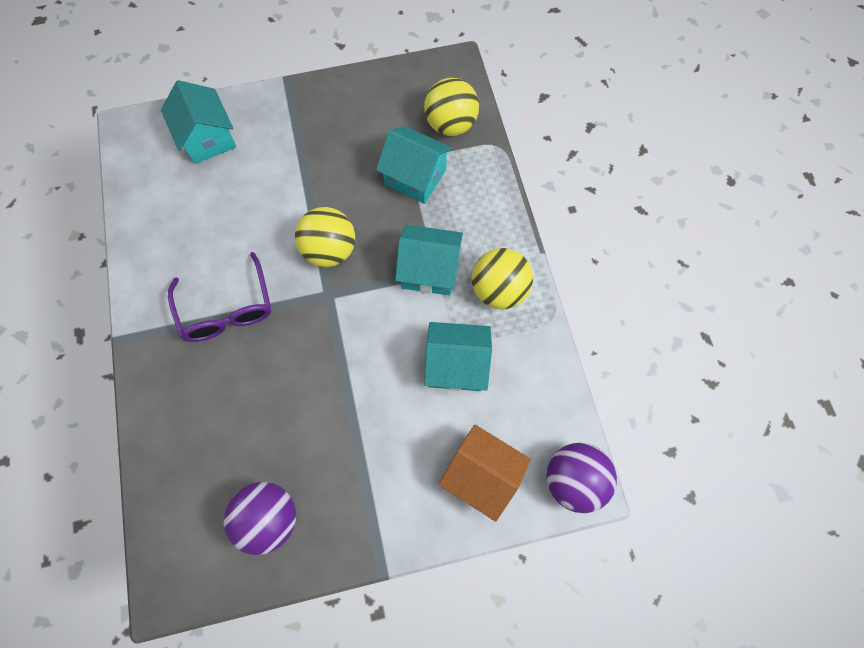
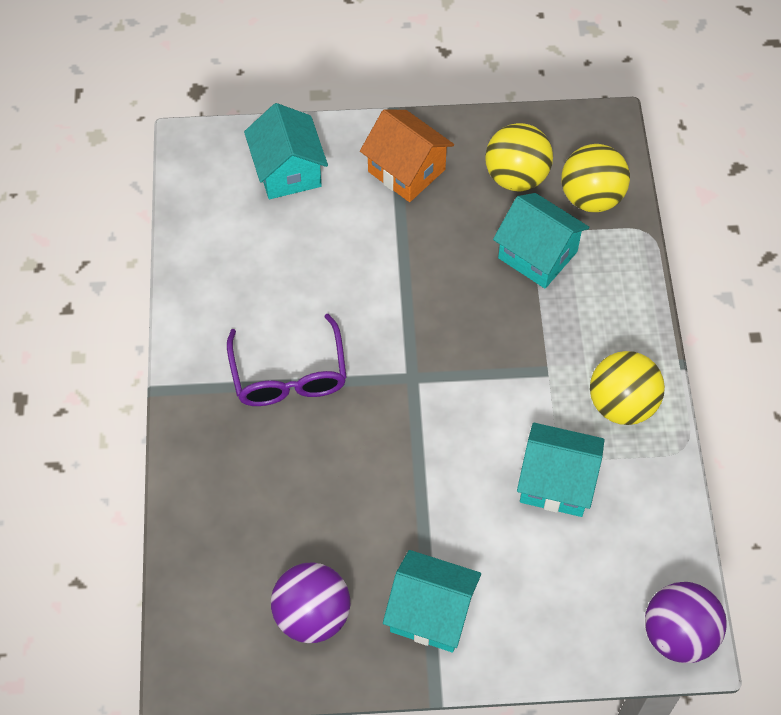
camera: 10 degrees right, 10 degrees down
(330, 250) = (421, 326): yellow ball -> yellow ball (516, 177)
(429, 270) = (539, 368): turquoise house -> turquoise house (431, 613)
(481, 474) = (568, 610): orange house -> orange house (406, 170)

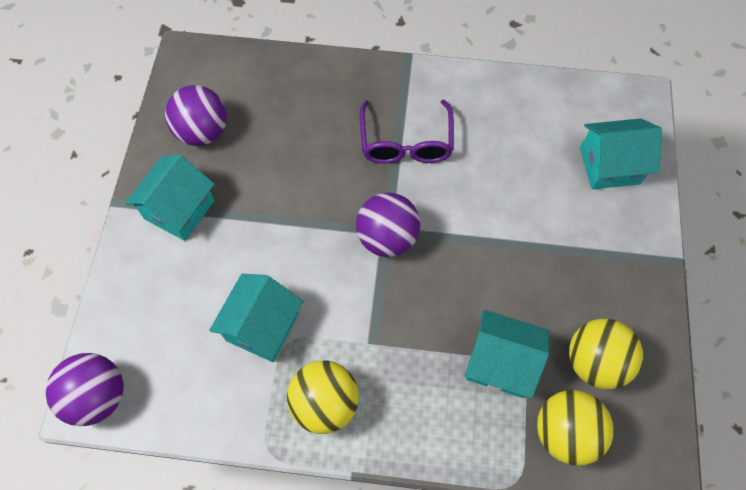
camera: 100 degrees right, 5 degrees up
(289, 374) = (406, 142): purple glasses -> purple glasses turned 90 degrees counterclockwise
(406, 170) = (606, 262): orange house -> none
(421, 375) = (387, 238): none -> purple ball
(537, 255) = (500, 362): turquoise house -> turquoise house turned 60 degrees clockwise

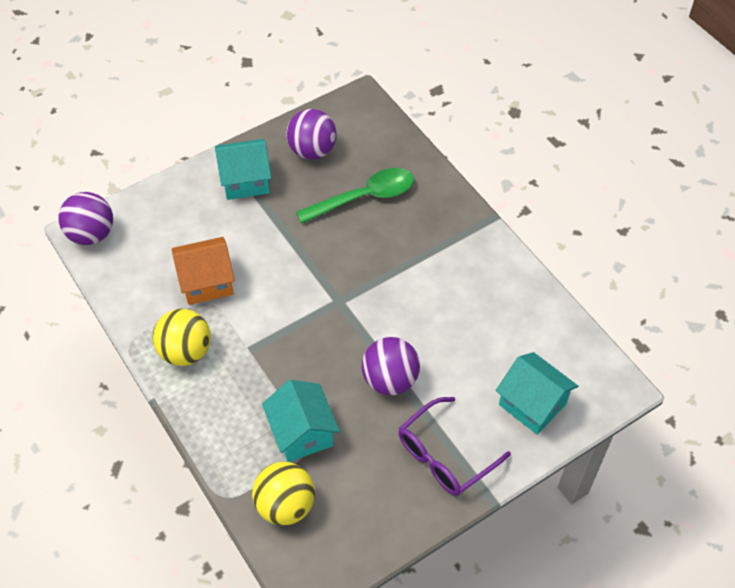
camera: 50 degrees right, 10 degrees down
(262, 327) = (206, 282): turquoise house -> orange house
(295, 130) = (364, 197): none -> green spoon
(387, 238) = (334, 305): purple ball -> purple ball (390, 380)
(406, 142) = (420, 264): purple glasses -> purple glasses (445, 455)
(594, 362) = (355, 492): yellow ball -> none

